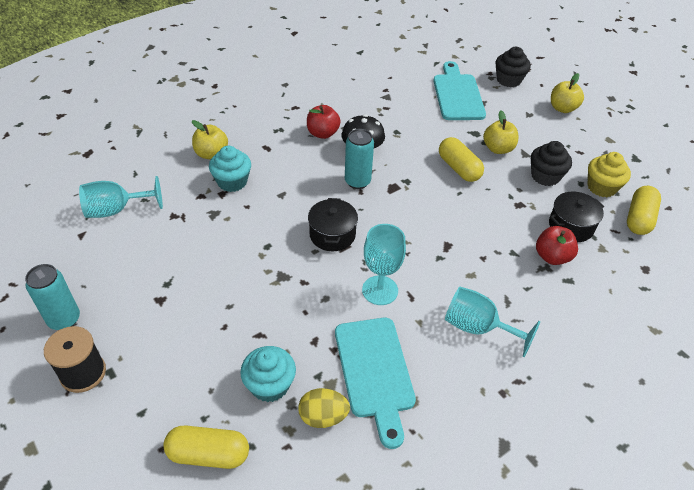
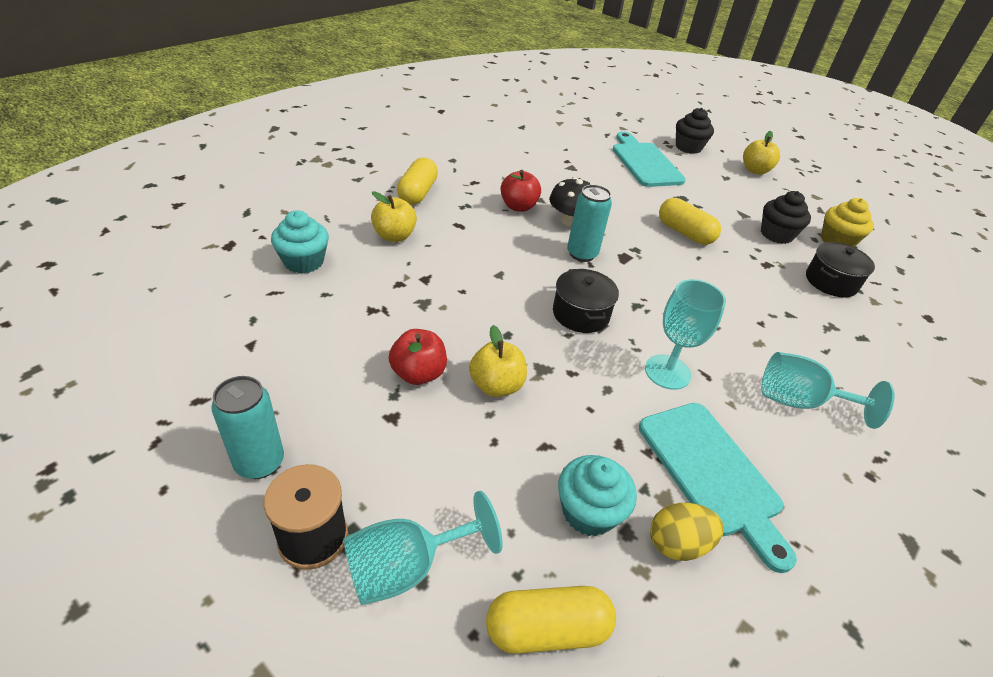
camera: 15 degrees left, 5 degrees down
(116, 210) = (291, 309): turquoise goblet -> turquoise goblet (407, 567)
(232, 182) = (433, 265): turquoise cupcake -> turquoise cupcake (304, 262)
(498, 149) = (714, 211): yellow apple -> yellow apple (496, 385)
(552, 257) = (831, 314): red apple -> red apple (418, 373)
(639, 219) = (890, 268): yellow capsule -> yellow capsule (417, 193)

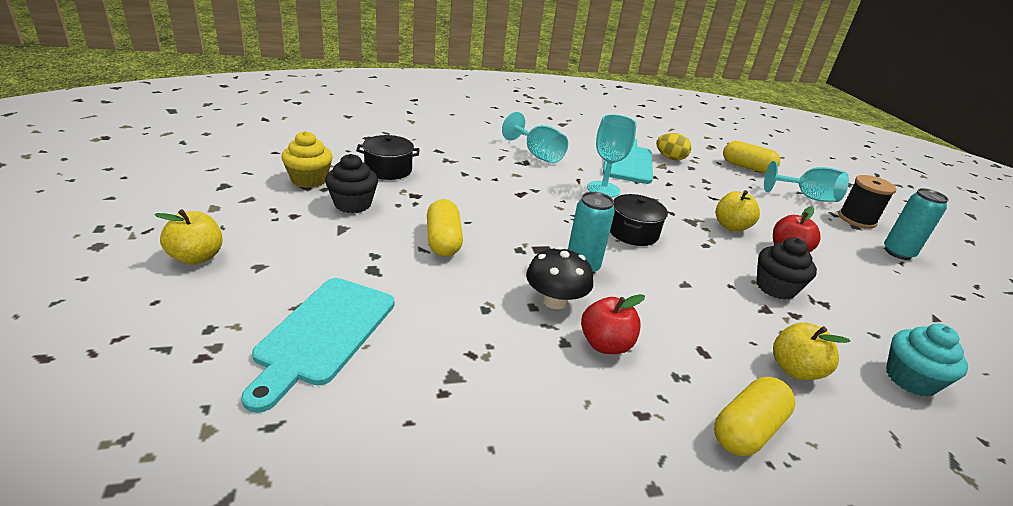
camera: 145 degrees left, 10 degrees down
(588, 512) = (706, 177): turquoise cupcake -> none
(688, 147) = (194, 329): black cupcake -> black cupcake (775, 287)

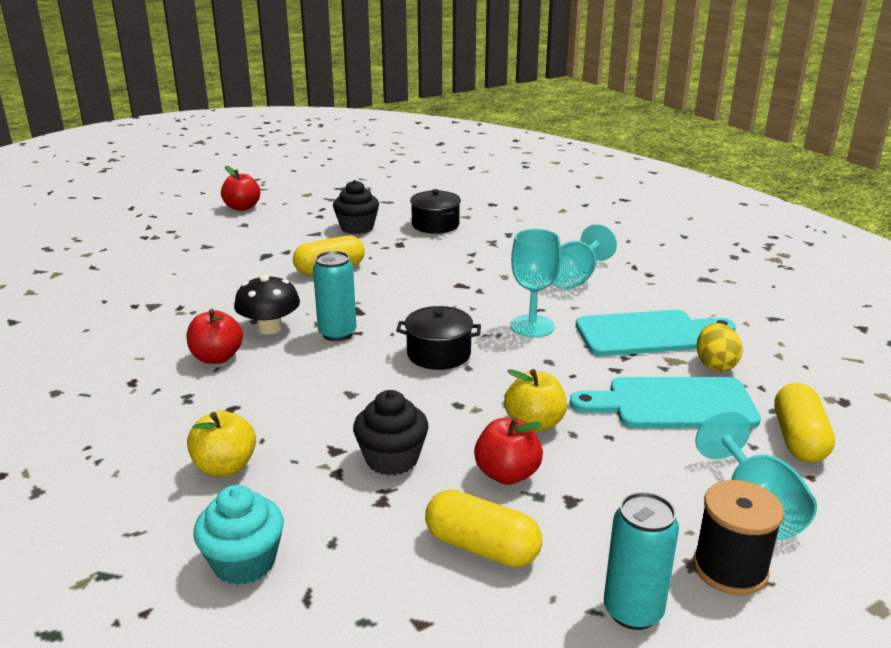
camera: 75 degrees right, 5 degrees down
(197, 257) = (242, 207): yellow apple -> red apple
(309, 180) = (380, 206): yellow cupcake -> none
(323, 334) = (179, 259): turquoise cutting board -> turquoise cutting board (673, 404)
(747, 430) = (125, 434): yellow capsule -> yellow capsule (481, 547)

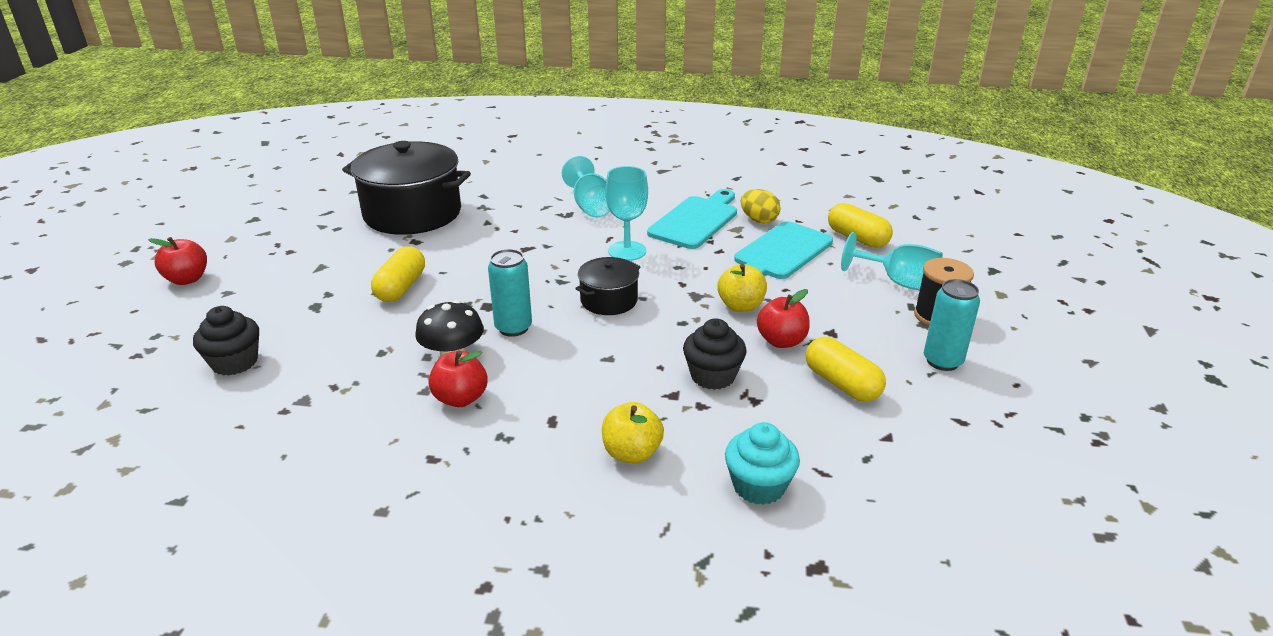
camera: 50 degrees left, 5 degrees up
(357, 228) = (349, 245): black cupcake -> black cupcake (235, 362)
(435, 225) = (412, 213): black pot -> black pot, size x1.99
(481, 547) = (842, 384): yellow capsule -> yellow capsule turned 75 degrees clockwise

